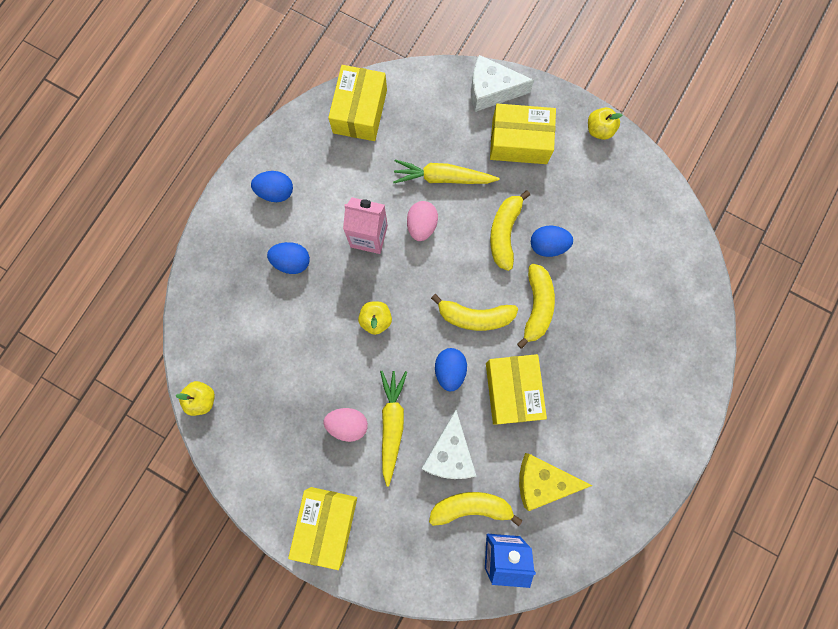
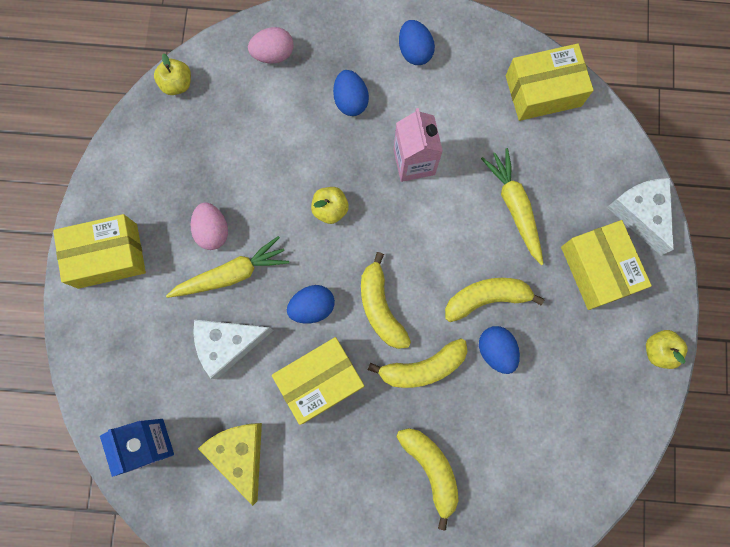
camera: 65 degrees right, 0 degrees up
(422, 225) = (451, 209): pink egg -> pink egg (273, 54)
(471, 507) = (183, 391): yellow banana -> yellow banana (431, 469)

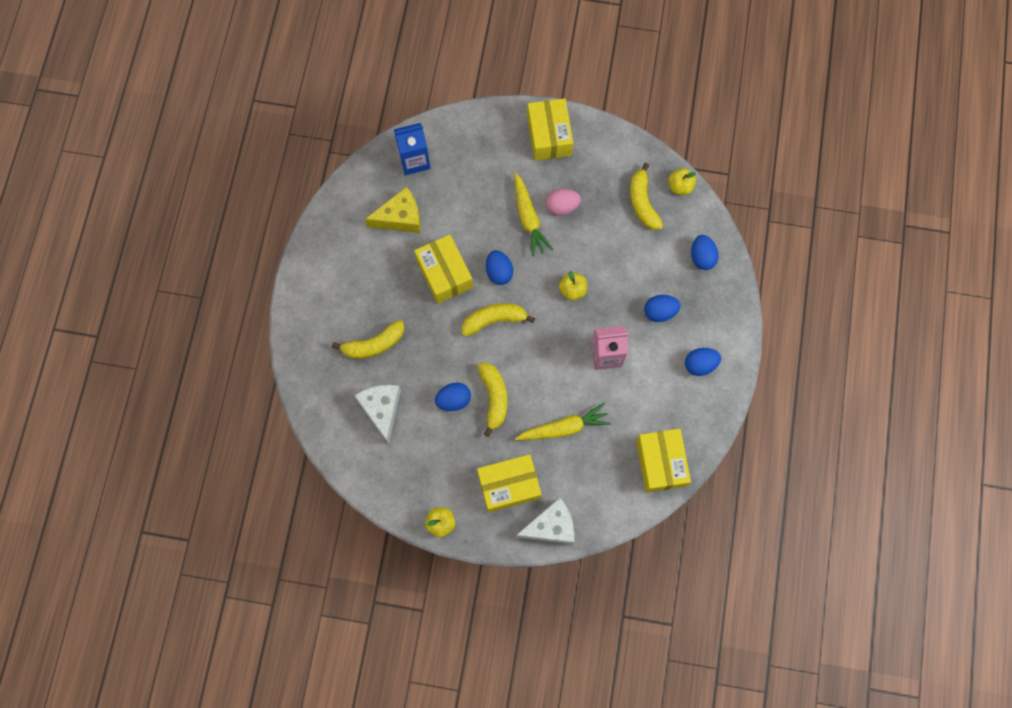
camera: 95 degrees right, 5 degrees down
(228, 344) = (477, 213): white cheese -> white cheese (381, 409)
(273, 54) = (702, 257): pink egg -> blue egg
(422, 368) = (446, 346): yellow banana -> yellow banana (642, 202)

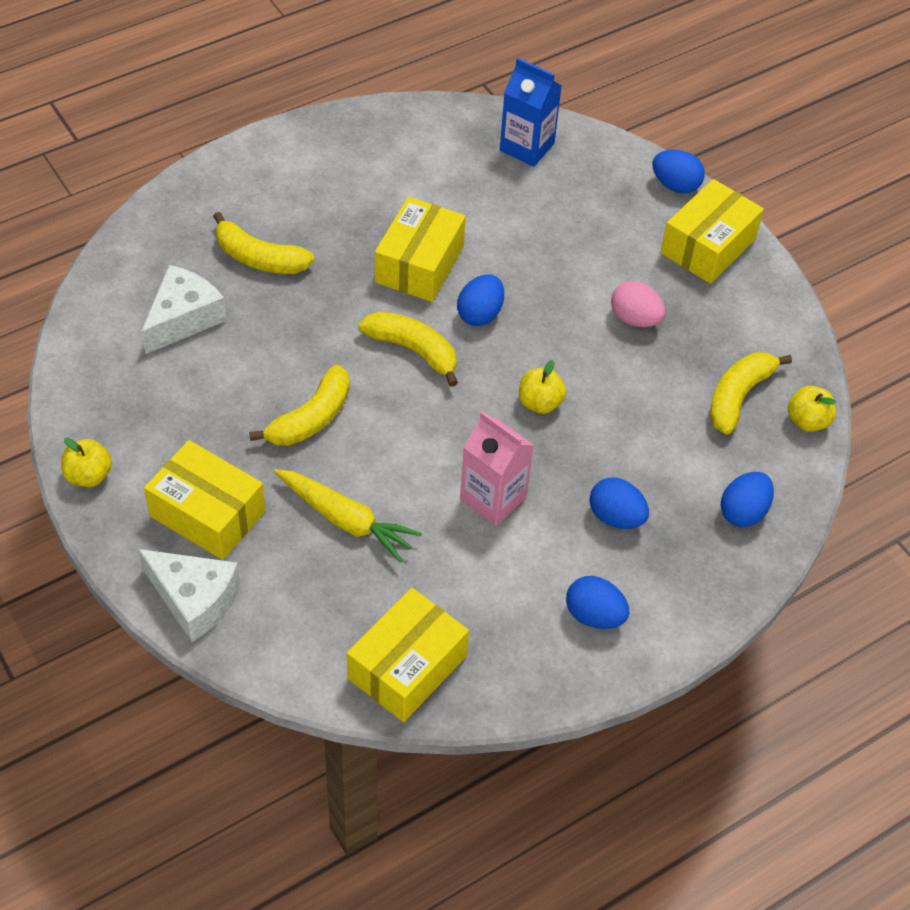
camera: 45 degrees right, 20 degrees down
(400, 217) = (443, 180): yellow cheese -> none
(453, 400) = (266, 380): blue egg -> blue egg (675, 185)
(528, 218) = (581, 296): yellow carrot -> none

